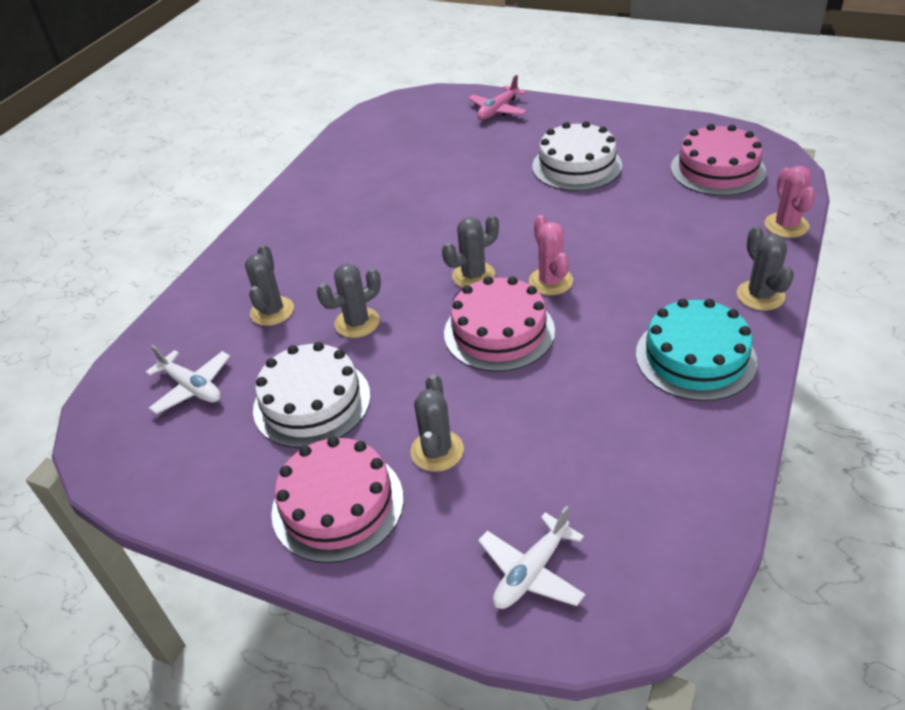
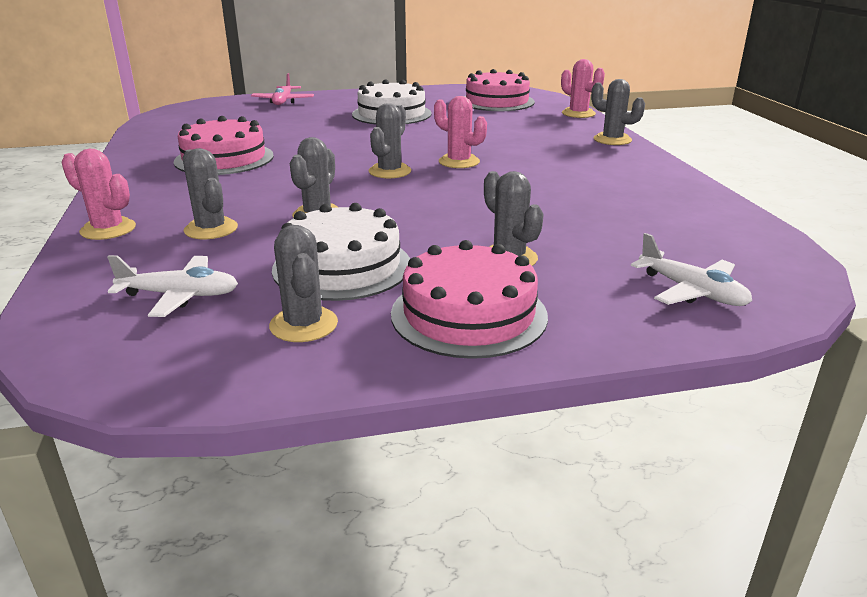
camera: 40 degrees left, 15 degrees down
(213, 283) = (108, 229): none -> pink cactus
(231, 458) = (304, 325): none -> grey cactus
(499, 332) = (458, 191): pink cake -> pink cake (224, 159)
(531, 572) = (691, 291): white plane -> white plane turned 45 degrees counterclockwise
(695, 357) = (618, 170): turquoise cake -> none

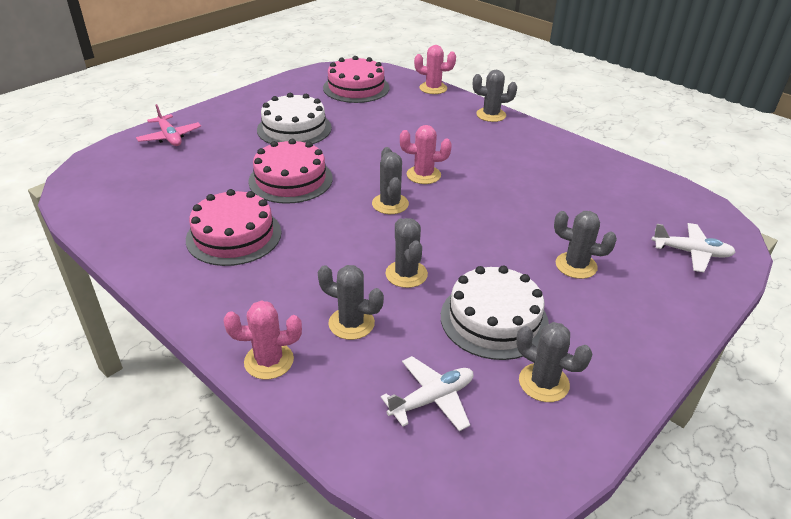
camera: 35 degrees left, 10 degrees up
(469, 314) = (615, 326): pink cake -> pink cake (290, 179)

